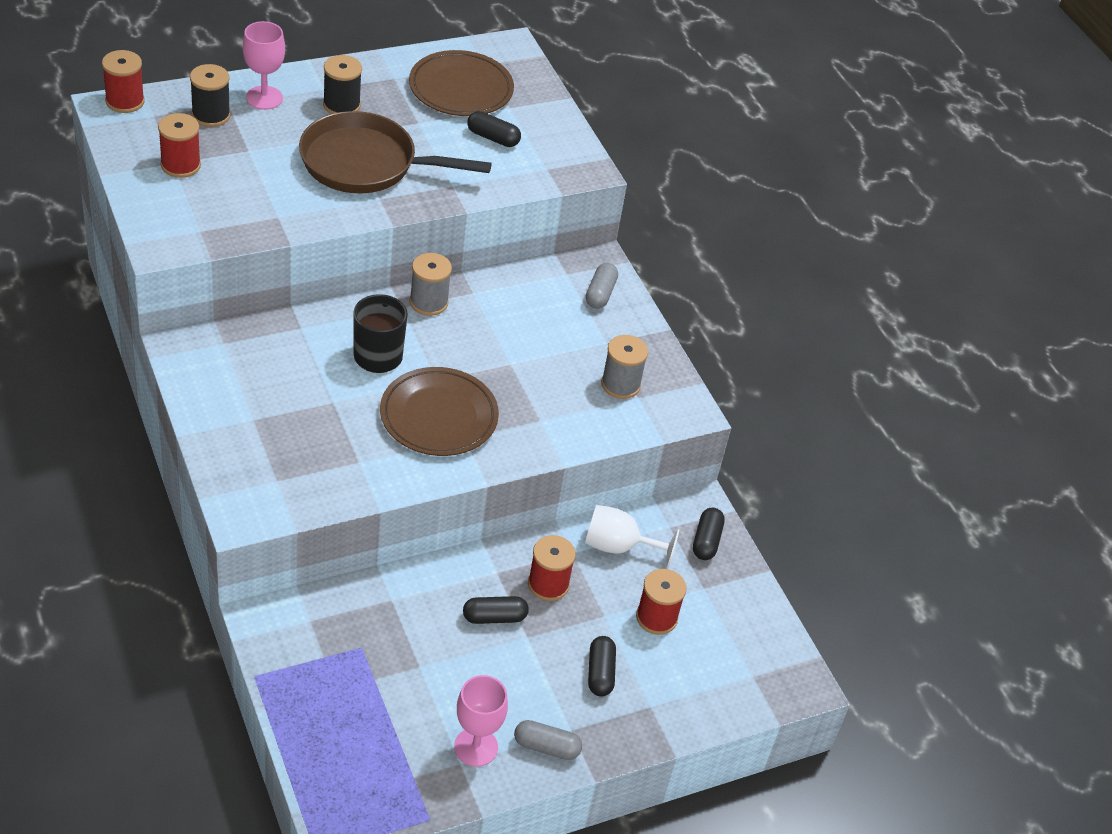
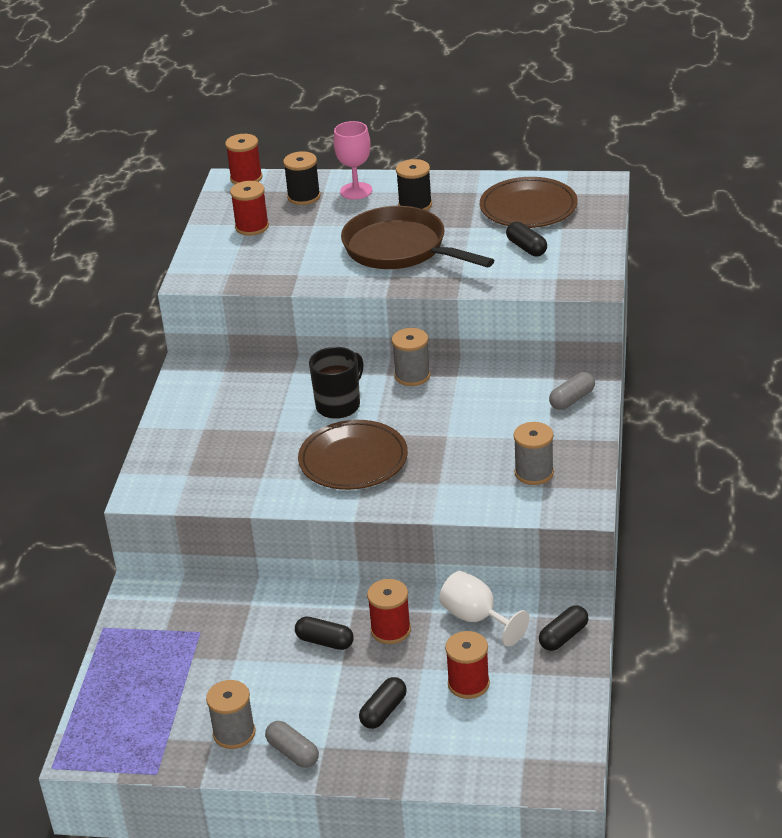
camera: 40 degrees right, 10 degrees down
(476, 747) = (234, 733): pink goblet -> grey spool

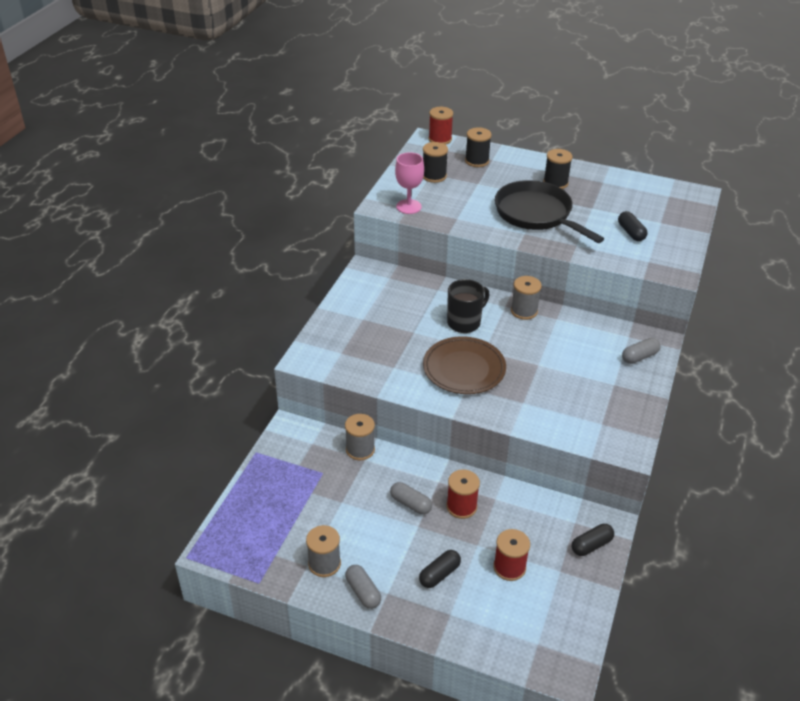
camera: 10 degrees right, 5 degrees up
(252, 227) = (434, 176): red spool -> black spool
(325, 642) = (410, 504): black capsule -> grey capsule
(356, 191) = (515, 164): pink goblet -> pink goblet (408, 206)
(400, 249) = (536, 214): brown pan -> black pan
(476, 618) = (528, 513): white goblet -> none
(528, 208) = (639, 202): brown plate -> none
(534, 473) = (597, 411): grey spool -> grey spool (360, 449)

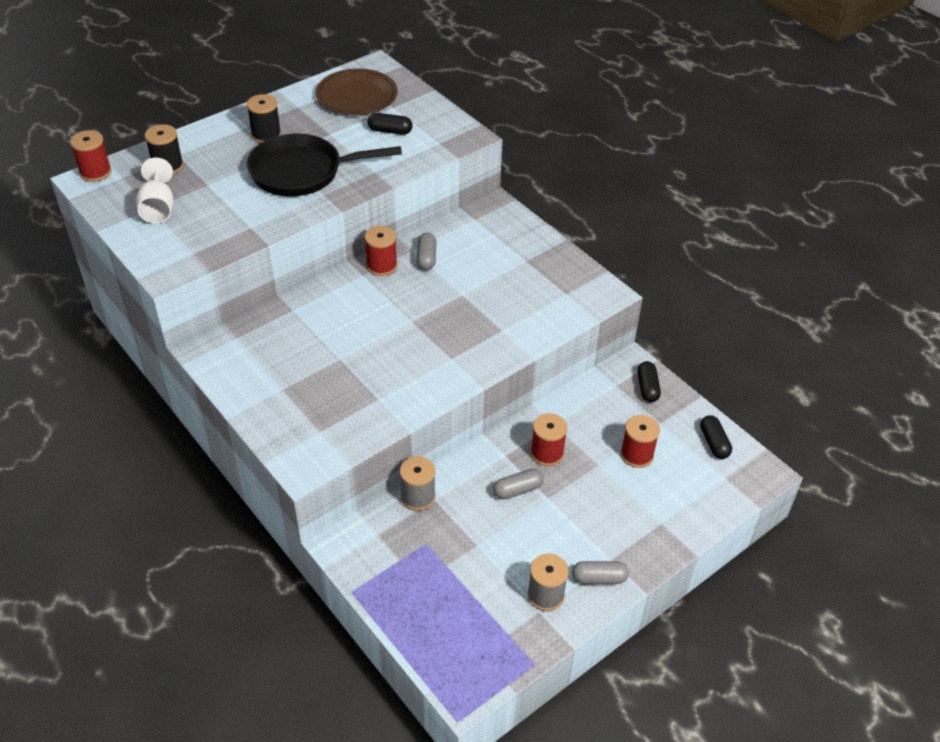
camera: 60 degrees left, 5 degrees up
(408, 206) = (192, 252): pink goblet -> none
(434, 176) = (158, 208): black spool -> white goblet
(439, 574) = (614, 509): black capsule -> black capsule (714, 443)
(464, 322) = (360, 314): black mug -> none
(464, 369) = (425, 348): brown plate -> brown plate (357, 96)
(524, 311) = (381, 266): grey spool -> red spool
(639, 357) = (505, 227): grey capsule -> grey capsule (426, 258)

